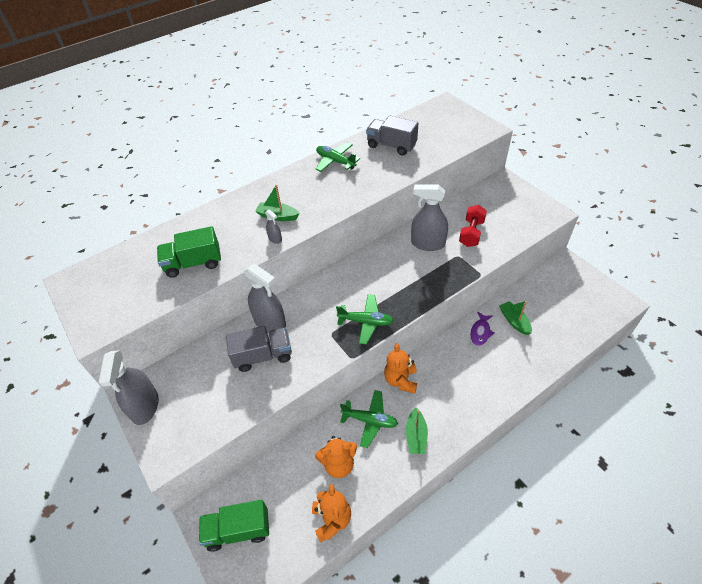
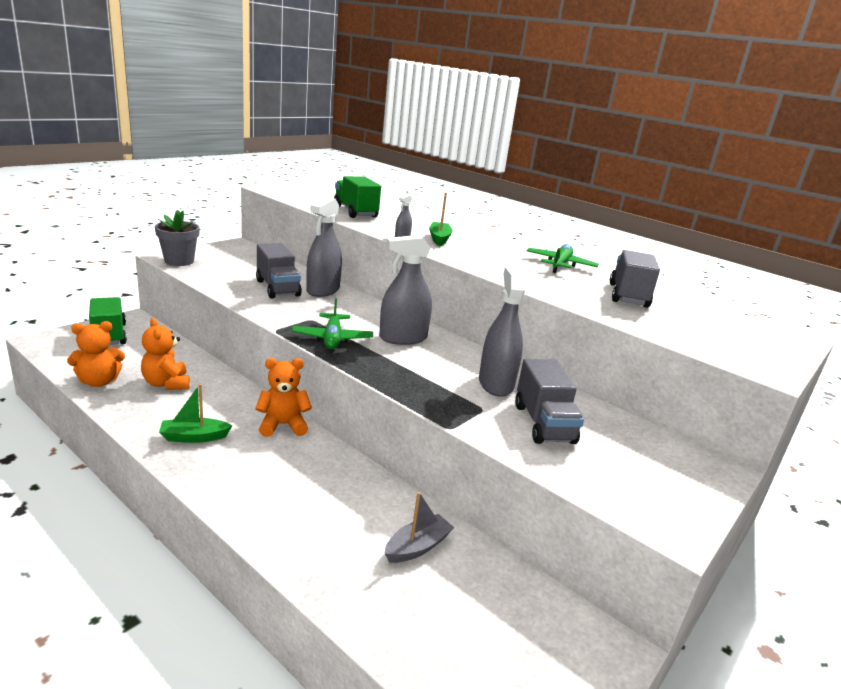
camera: 70 degrees right, 25 degrees down
(145, 406) = (222, 249): grey spray bottle -> grey spray bottle (403, 338)
(180, 444) = (179, 261): none -> grey flower pot
(370, 420) = (222, 403): green plane -> none
(471, 233) = (543, 424): red dumbbell -> grey truck
(480, 332) = (382, 503): purple fish -> none
(514, 321) = (417, 547): green boat -> grey boat

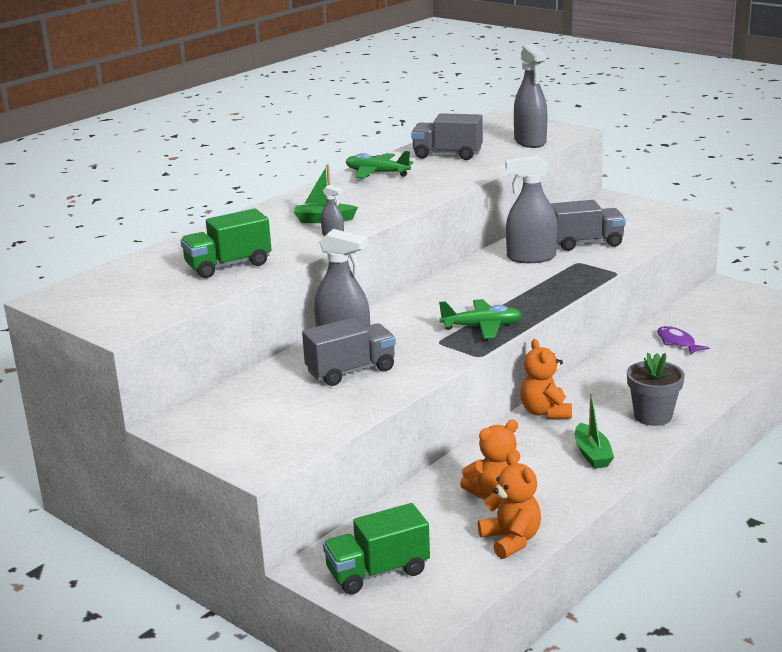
camera: 85 degrees left, 0 degrees up
(179, 261) = (274, 453): grey flower pot -> grey flower pot (653, 416)
(403, 338) = (459, 295): grey spray bottle -> grey spray bottle (530, 142)
(417, 547) = (677, 342): grey boat -> purple fish

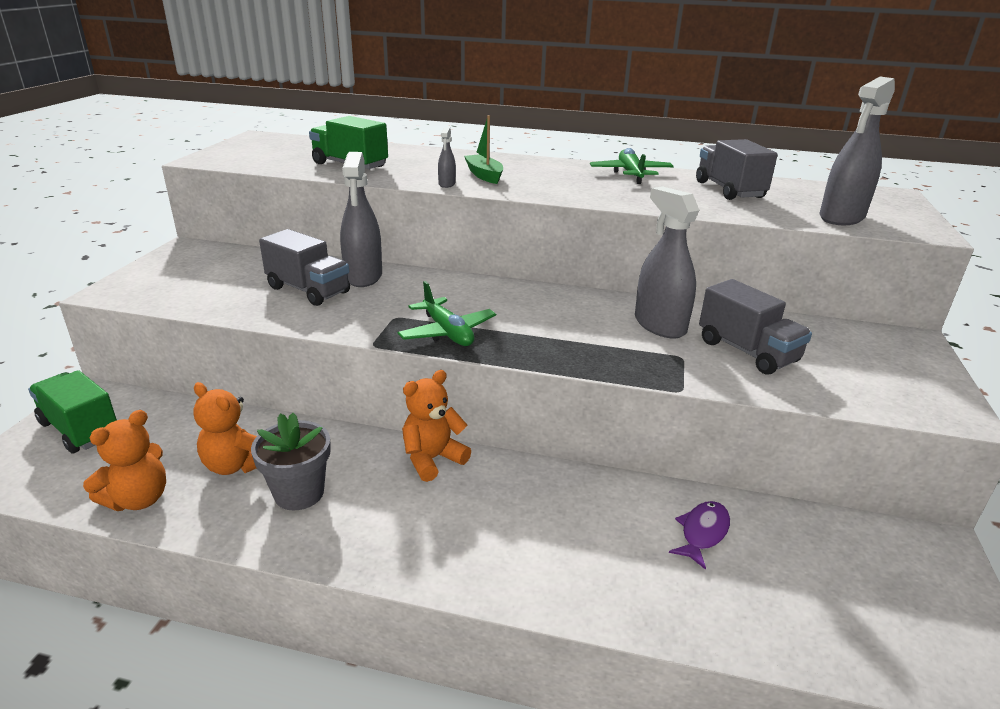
camera: 60 degrees right, 5 degrees up
(592, 454) = (347, 519): green boat -> none
(653, 416) = (471, 553): grey flower pot -> grey flower pot (299, 493)

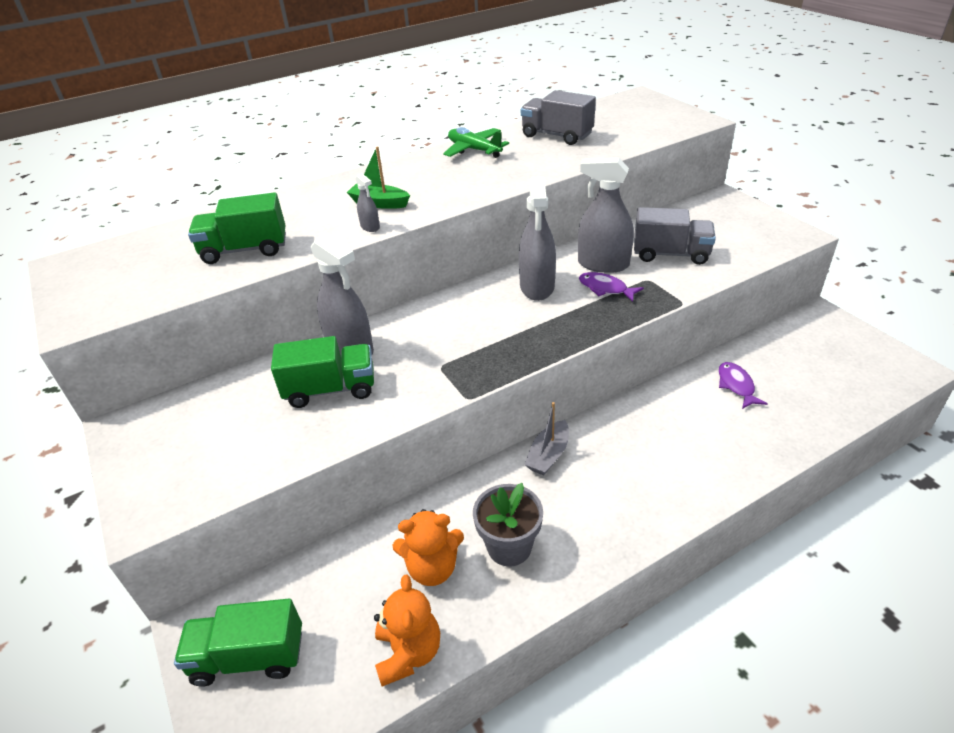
camera: 40 degrees left, 10 degrees up
(308, 290) = (331, 389): grey truck -> green truck
(432, 459) = (548, 455): orange teddy bear -> grey boat
(447, 332) = (497, 354): green plane -> none
(625, 341) = (605, 288): none -> purple fish
(841, 217) = (649, 129): grey spray bottle -> grey spray bottle (537, 287)

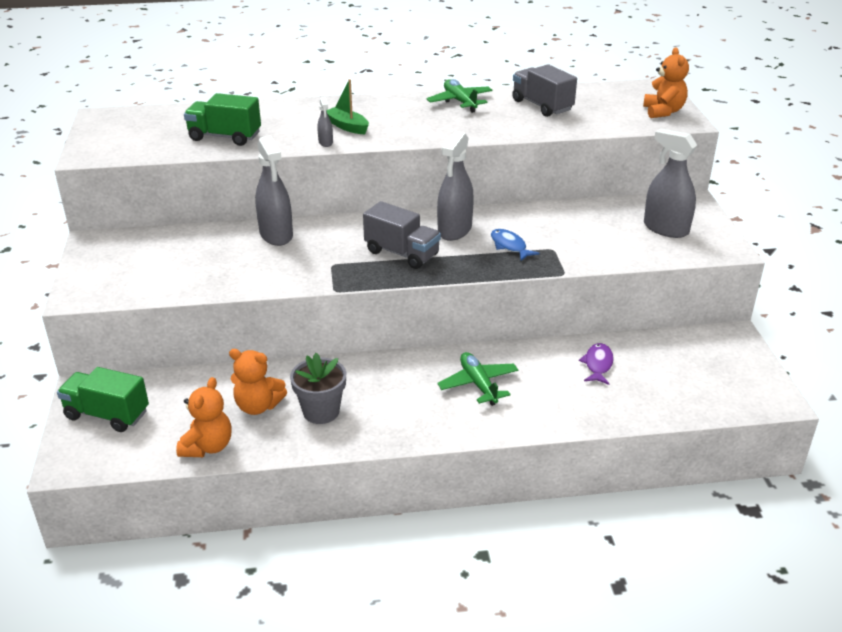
camera: 20 degrees right, 5 degrees down
(331, 389) = (243, 257): green truck -> none
(548, 455) = (397, 365): grey boat -> none
(603, 264) = (526, 227): grey spray bottle -> grey spray bottle (665, 229)
(605, 288) = (509, 246): purple fish -> blue fish
(646, 449) = (478, 384): none -> green plane
(670, 116) = (663, 111): none -> orange teddy bear
(670, 254) = (592, 235): grey truck -> grey truck (402, 253)

